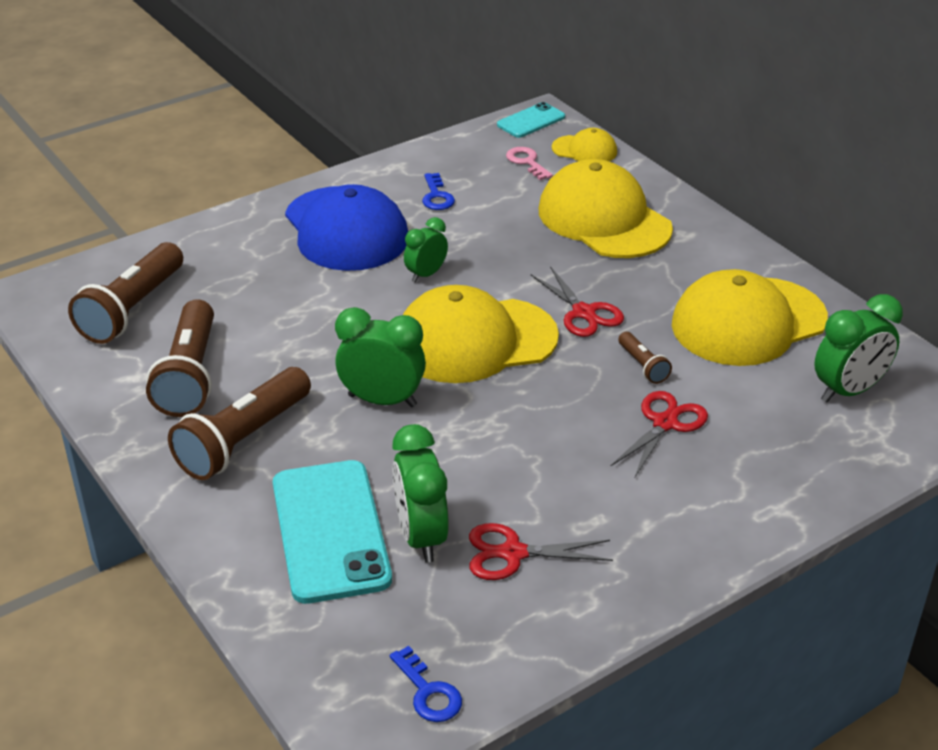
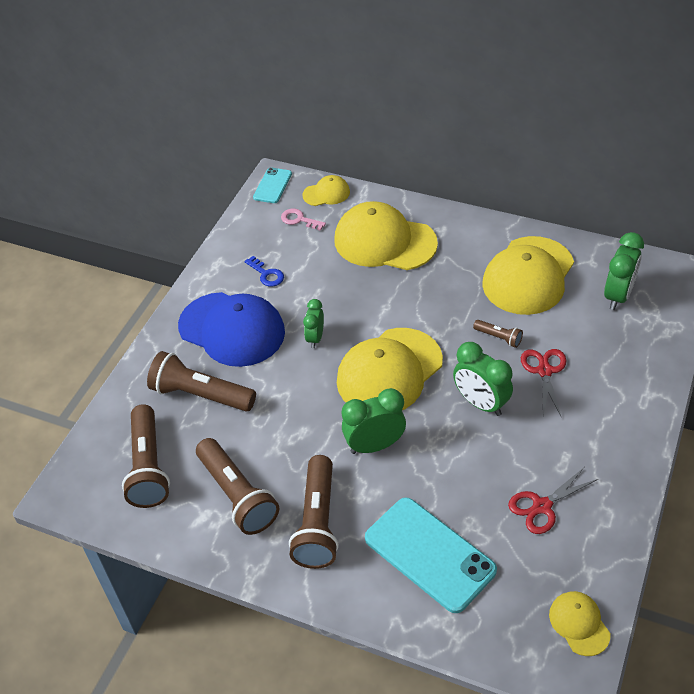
camera: 30 degrees left, 10 degrees up
(251, 272) = (201, 395): none -> brown flashlight
(421, 537) = (483, 526): green clock -> green clock (480, 403)
(428, 692) = (579, 624): blue key -> yellow cap
(583, 313) = (433, 317): red scissors -> none

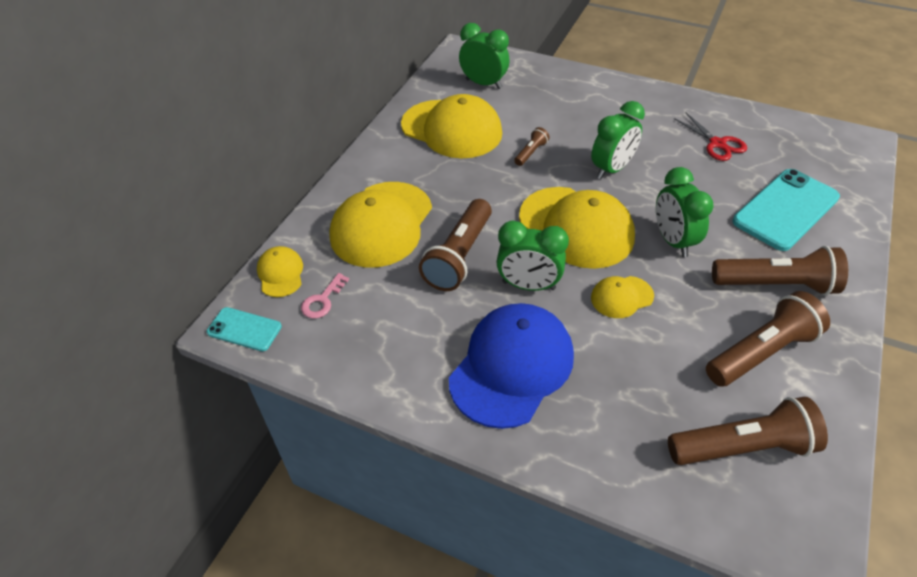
camera: 90 degrees left, 0 degrees up
(201, 395) = (622, 395): brown flashlight -> brown flashlight (459, 256)
(267, 274) = (417, 332): blue key -> none
(315, 338) = (528, 285): green clock -> green clock, size x1.61
(544, 371) = (571, 130): red scissors -> none
(579, 624) = (819, 136): yellow cap -> yellow cap (621, 297)

